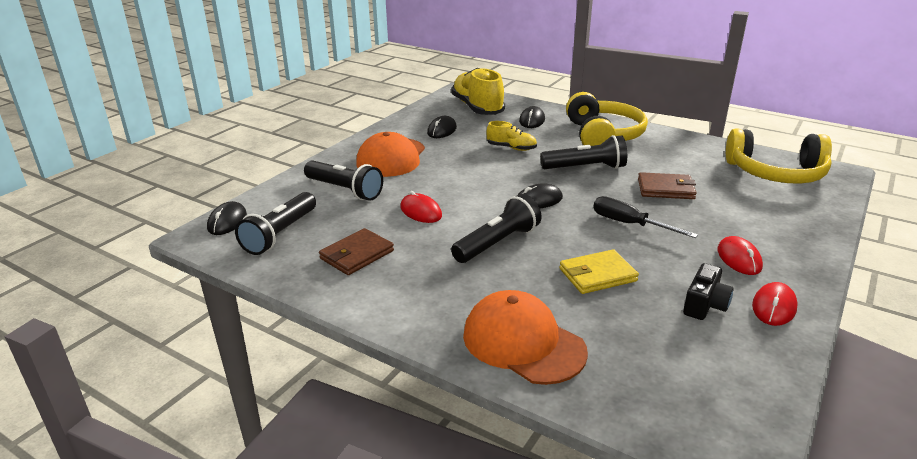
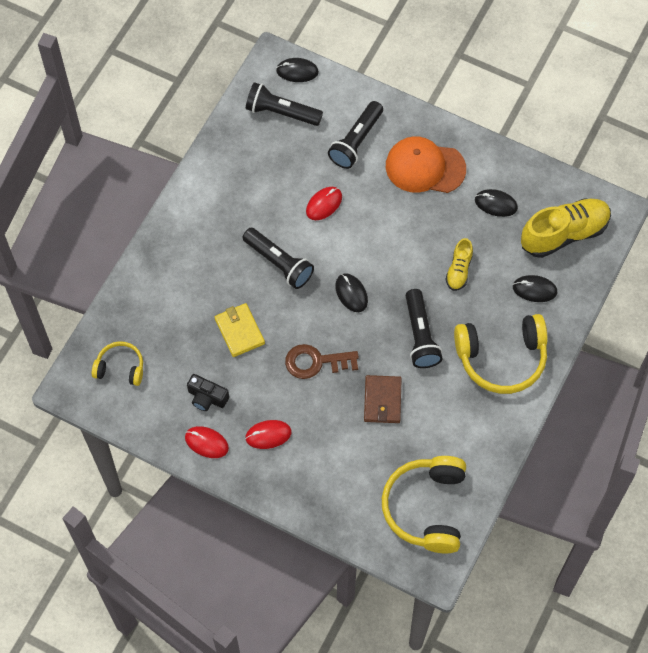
camera: 85 degrees right, 35 degrees up
(357, 255) = (256, 169): brown wallet -> none
(523, 343) = (161, 281): orange cap -> none
(629, 224) = (315, 362): black screwdriver -> brown key
(682, 392) = (120, 367): none -> yellow headphones

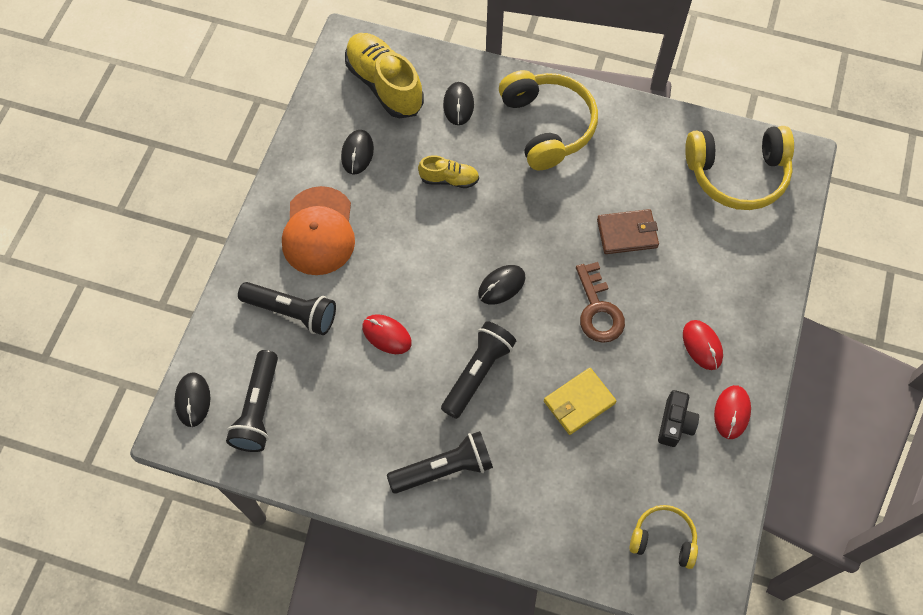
camera: 100 degrees left, 0 degrees up
(120, 367) = (663, 539): yellow headphones -> yellow headphones turned 105 degrees clockwise
(420, 336) = (539, 207): black flashlight -> black flashlight (444, 469)

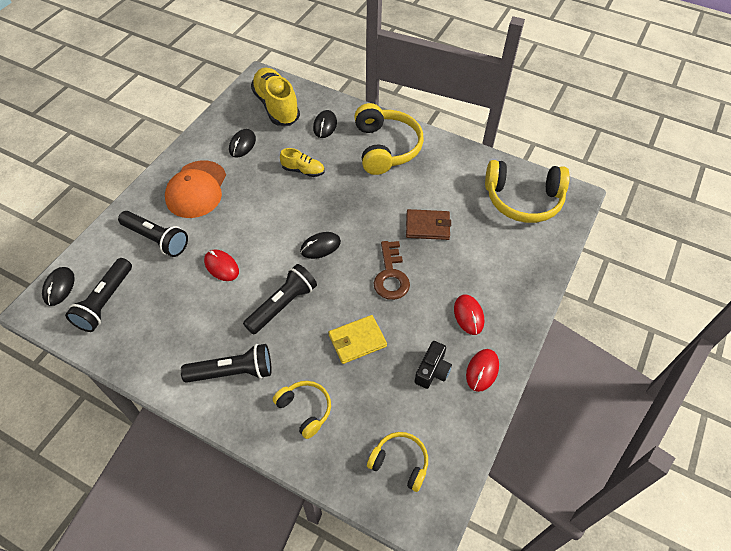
camera: 10 degrees right, 10 degrees down
(541, 498) = (305, 409): none -> yellow headphones

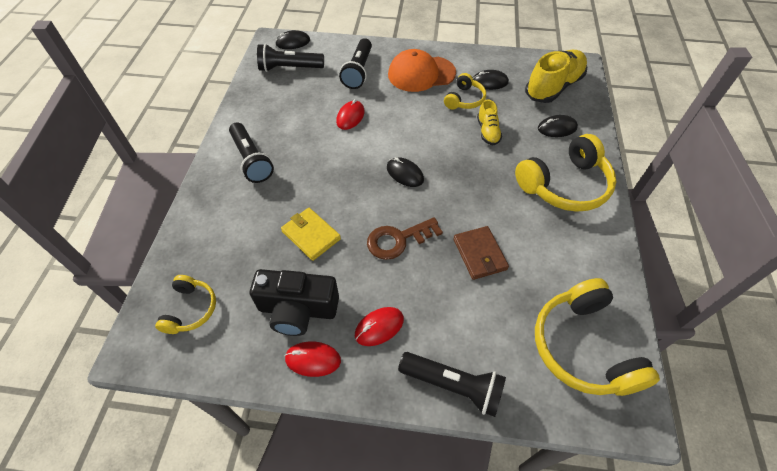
camera: 70 degrees right, 0 degrees up
(283, 305) = (328, 169): black flashlight -> black flashlight (453, 385)
(305, 409) = (229, 219): yellow headphones -> yellow headphones (464, 99)
(432, 371) = (298, 310): black camera -> black camera, size x1.70

